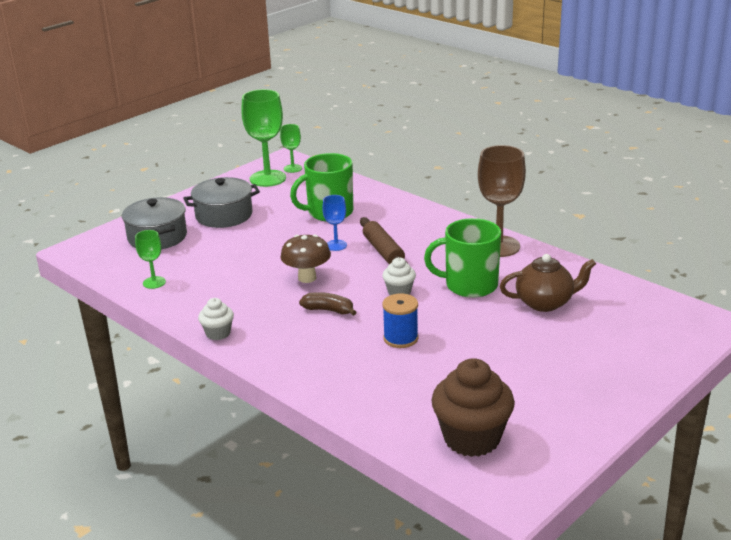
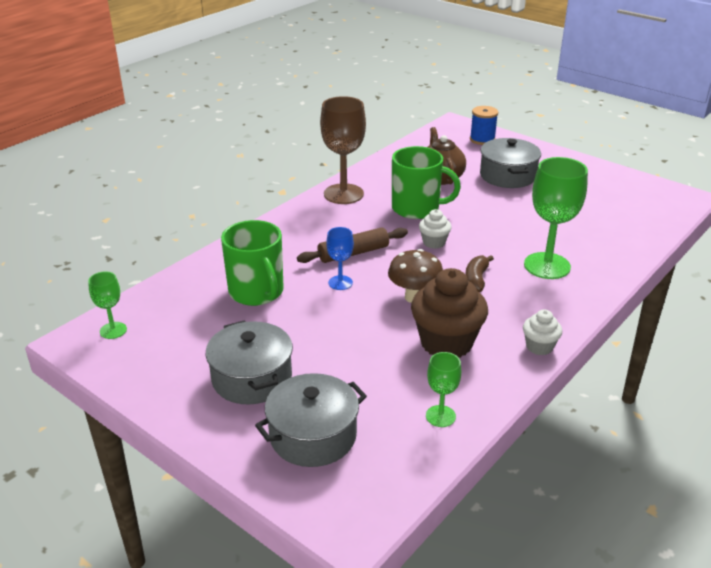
camera: 95 degrees left, 5 degrees up
(267, 178) = (139, 350): green goblet -> green goblet (547, 266)
(400, 338) = (514, 240): blue spool -> blue spool (482, 139)
(469, 285) = (417, 208): green mug -> green mug turned 75 degrees counterclockwise
(471, 438) = (634, 210): brown cupcake -> brown cupcake (446, 343)
(558, 349) = (507, 176): none -> grey pot

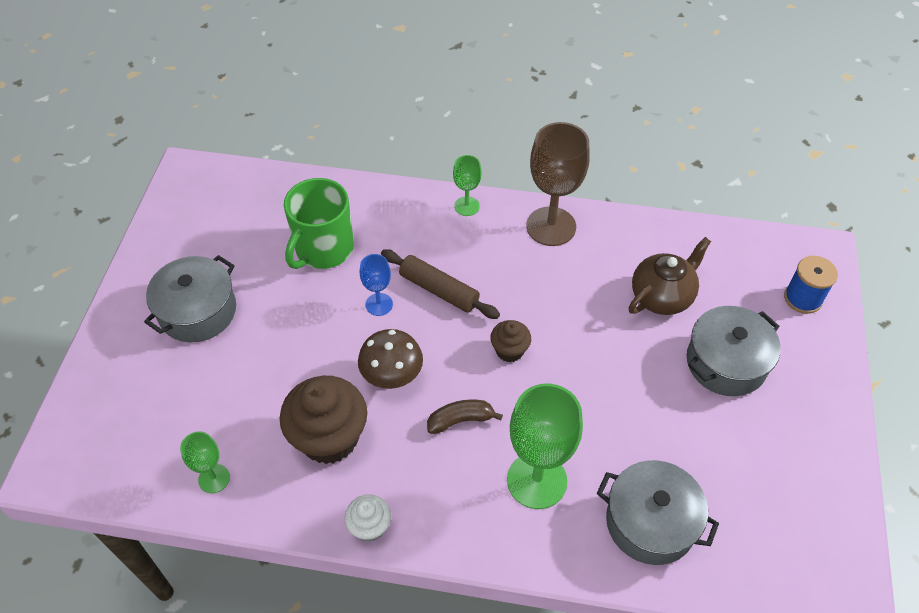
camera: 60 degrees right, 20 degrees up
(113, 330) = (212, 185): green goblet -> green goblet (466, 206)
(313, 436) = (144, 392): grey pot -> grey pot (650, 522)
(417, 208) = (571, 304): green mug -> none
(434, 242) = (509, 350): white cupcake -> brown cupcake

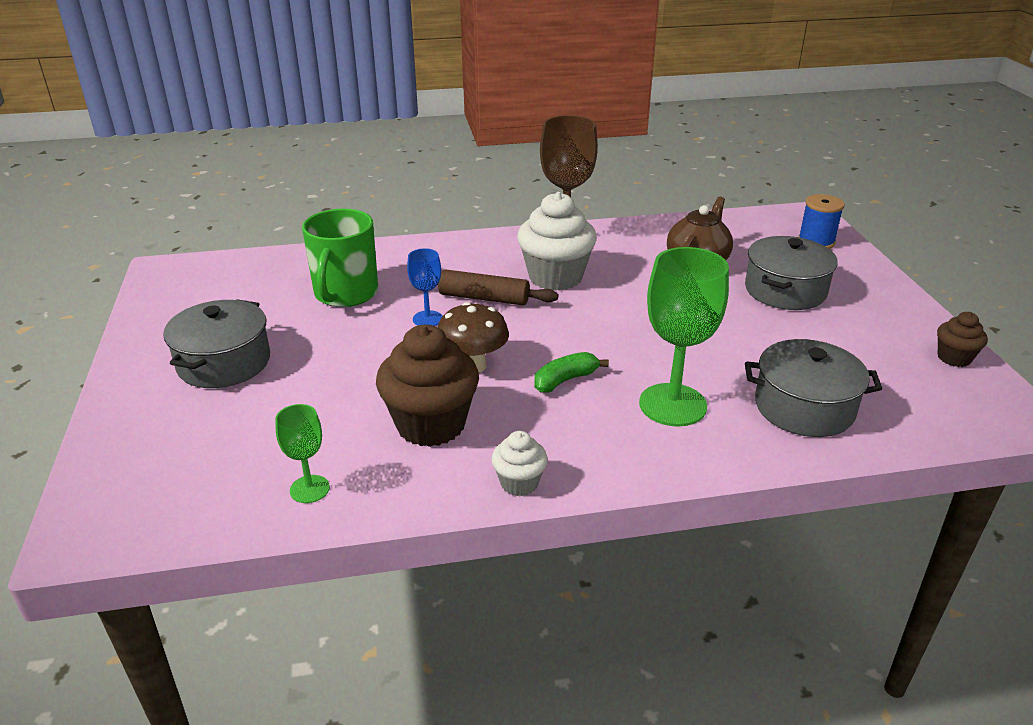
camera: 20 degrees left, 20 degrees down
(460, 420) = (565, 380): brown banana -> green banana
(466, 206) = (476, 242): green goblet -> none
(509, 350) = (581, 323): brown cupcake -> brown cupcake (954, 358)
(516, 279) = (555, 277): none -> white cupcake

